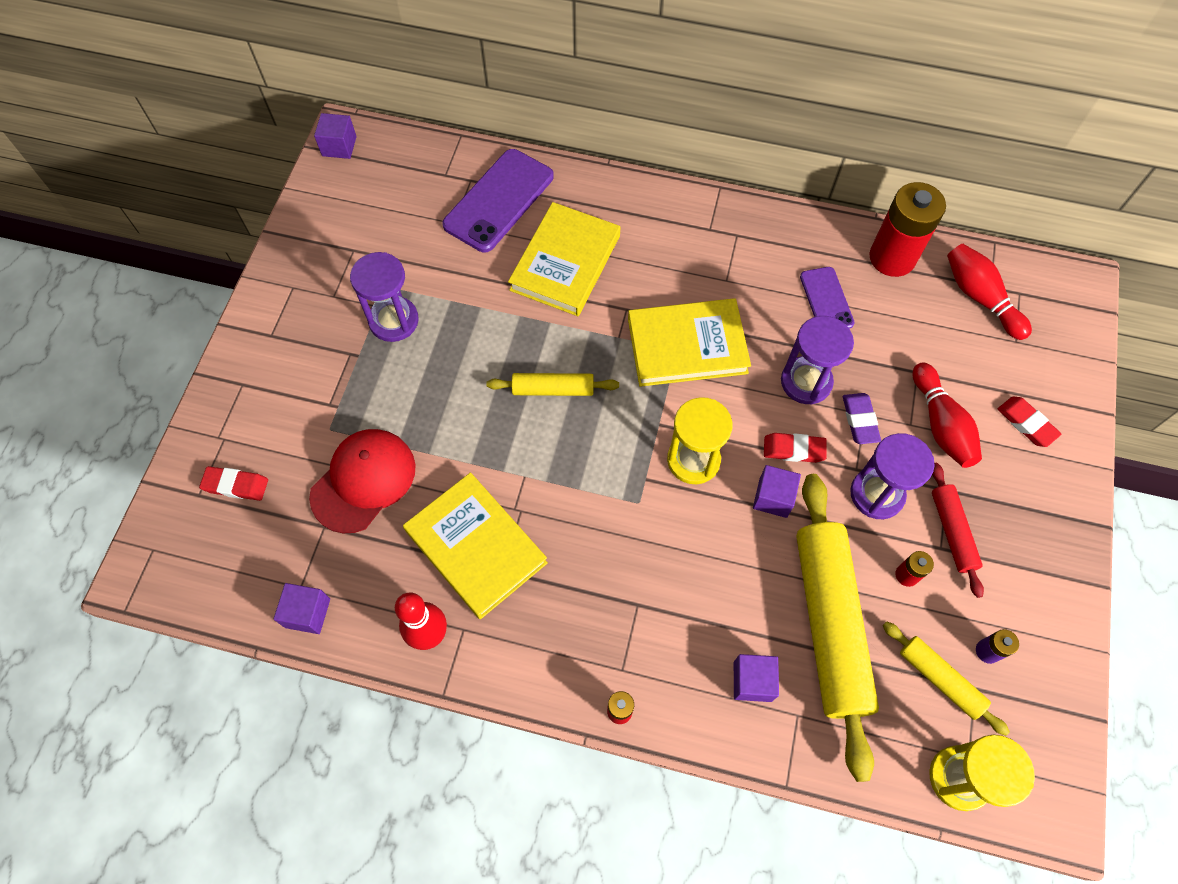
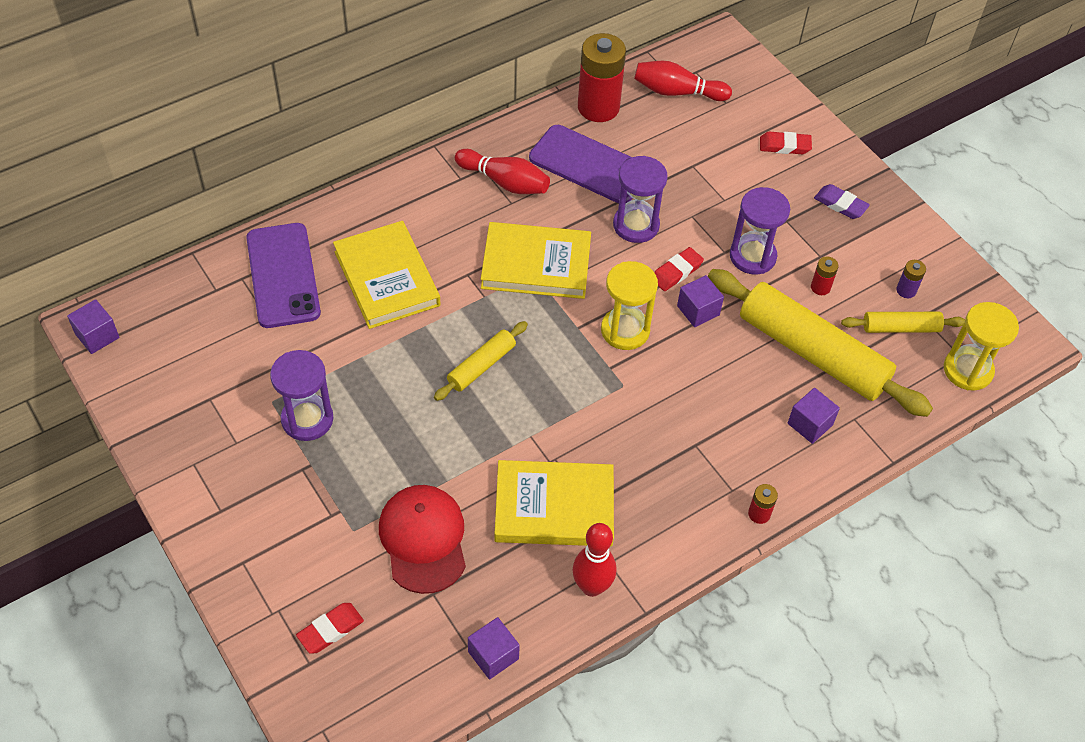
camera: 50 degrees left, 10 degrees down
(687, 345) = (536, 264): yellow book -> yellow book turned 60 degrees clockwise
(826, 300) = (589, 165): purple phone -> purple phone, size x1.73
(859, 420) = (693, 222): purple eraser -> purple eraser (840, 204)
(940, 424) = (740, 185): red bowling pin -> red bowling pin (504, 182)
(952, 531) = (815, 241): red rolling pin -> none

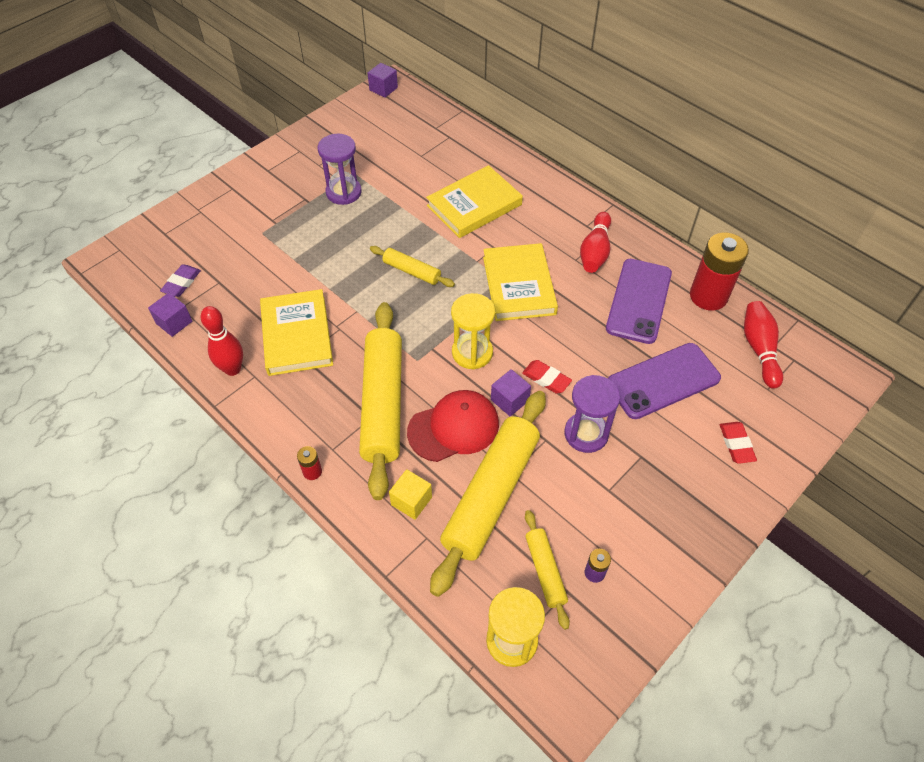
camera: 80 degrees right, 0 degrees up
(283, 275) = (458, 154): purple phone -> purple phone (663, 381)
(330, 630) = (188, 238): red eraser -> none
(423, 539) = (259, 269): red cap -> red cap (453, 427)
(636, 225) = (586, 343): purple hourglass -> none
(679, 430) = (383, 404): none -> yellow rolling pin
(810, 424) = (411, 501): purple cube -> yellow cube
(820, 287) = (570, 494): red battery -> none
(840, 204) = (682, 501): purple eraser -> purple eraser (181, 283)

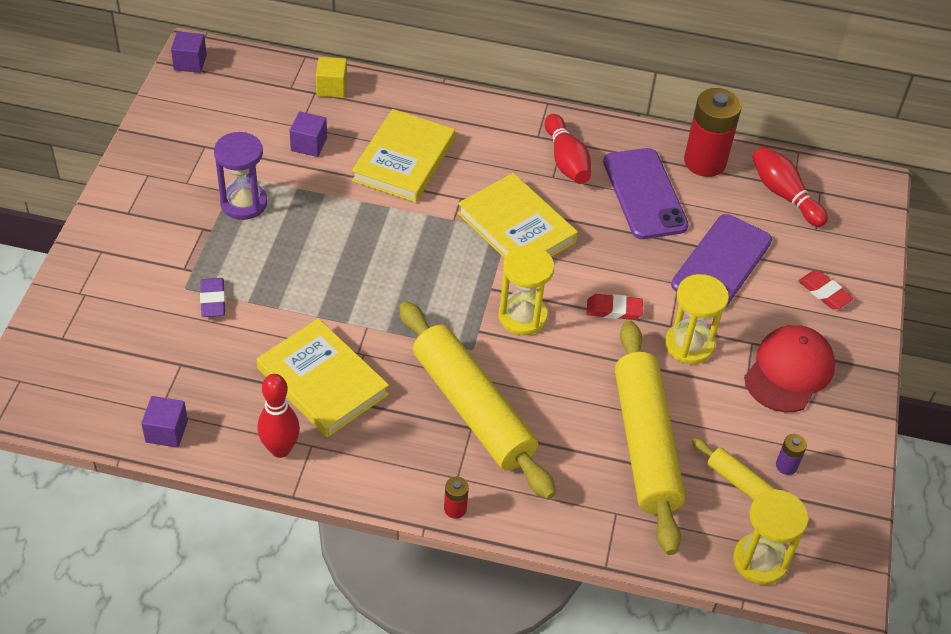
camera: 35 degrees left, 5 degrees down
(181, 283) = (136, 384): purple eraser -> purple eraser (213, 300)
(411, 501) = (575, 487): yellow cube -> yellow cube (331, 87)
(412, 271) = (393, 259): yellow rolling pin -> none
(453, 427) = (561, 398): red cap -> red cap (789, 371)
(509, 400) = (595, 346): purple cube -> purple cube (309, 144)
(586, 434) = (689, 345): purple hourglass -> yellow hourglass

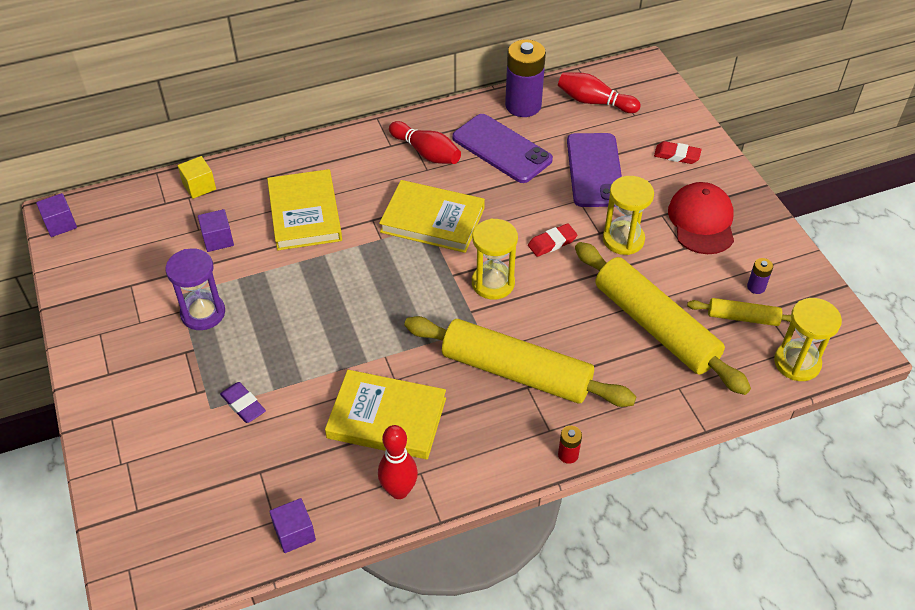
camera: 30 degrees left, 0 degrees up
(705, 162) = (523, 105): red battery -> purple battery

